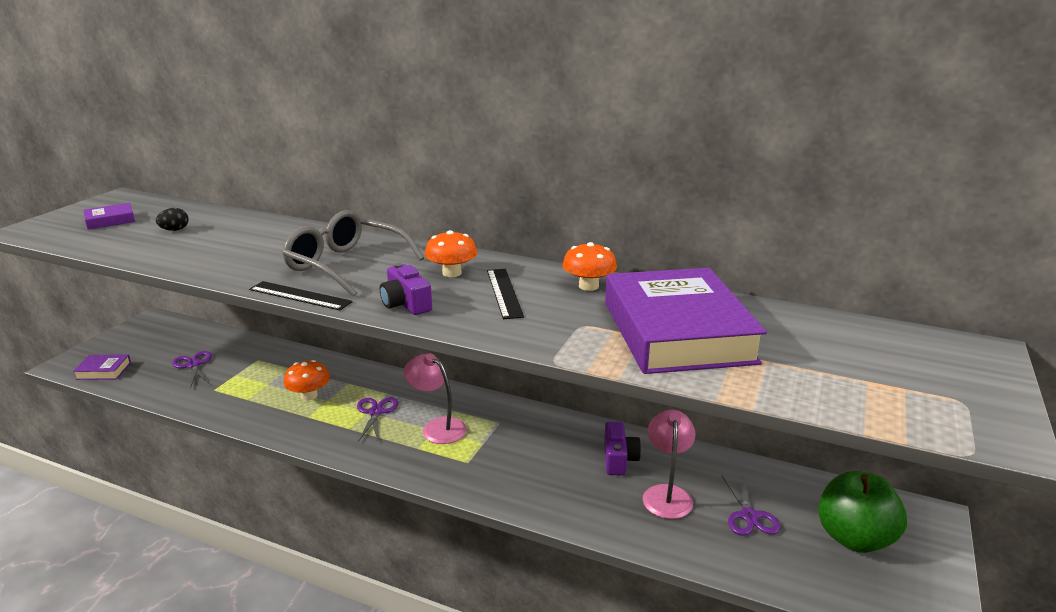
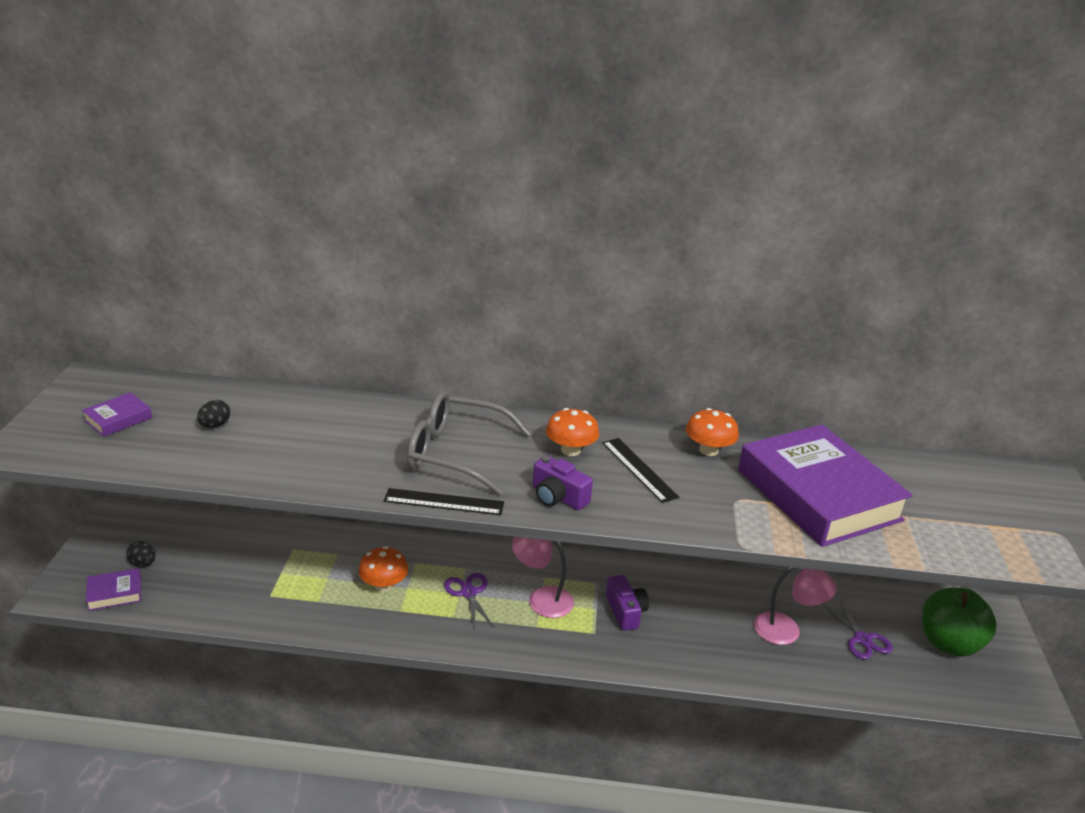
camera: 20 degrees left, 5 degrees up
(140, 354) = (143, 563): none -> black egg
(193, 365) = (221, 568): purple scissors -> none
(618, 459) = (728, 603): purple camera -> purple camera (625, 611)
(667, 494) = (787, 631): pink lamp -> pink lamp turned 120 degrees clockwise

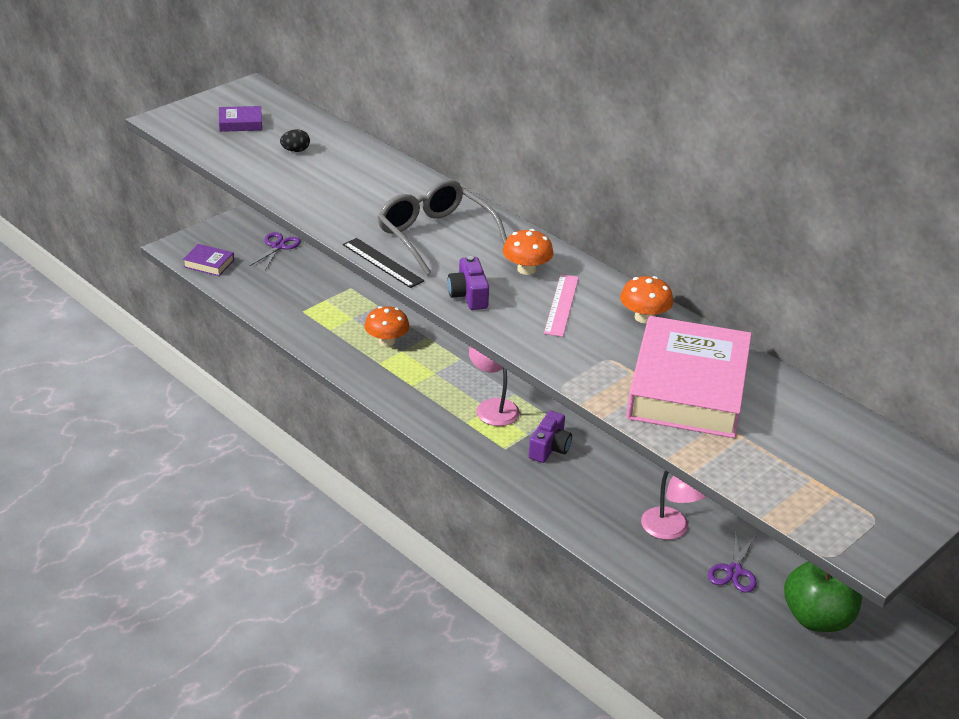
camera: 40 degrees right, 5 degrees up
(143, 563) = (243, 252): black egg -> none
(469, 593) = (442, 376): purple scissors -> purple scissors (278, 246)
(639, 469) = (561, 305): black ruler -> pink ruler
(818, 495) = (688, 387): purple book -> pink book

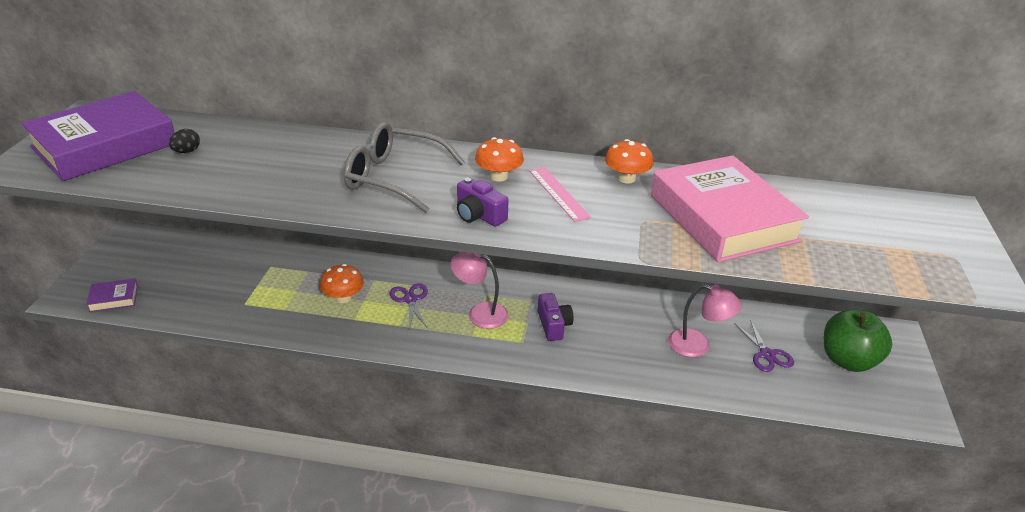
camera: 35 degrees left, 0 degrees up
(240, 123) = (105, 145): purple book -> purple book, size x2.49
(278, 246) = (171, 257): purple scissors -> purple scissors (410, 299)
(383, 263) = (374, 217): black ruler -> none

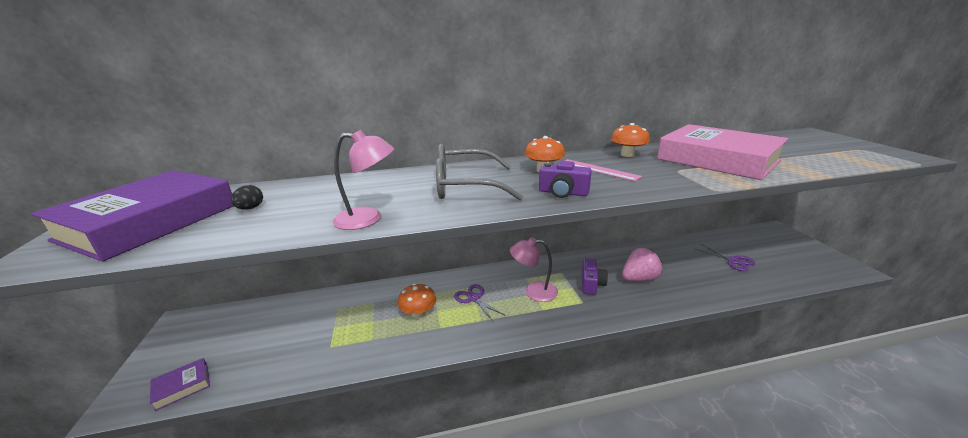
camera: 20 degrees left, 10 degrees down
(553, 325) = (591, 284): purple camera -> purple camera turned 45 degrees clockwise
(616, 337) = (639, 279): none -> pink strawberry
(698, 346) = (691, 268): pink lamp -> pink lamp (368, 219)
(848, 360) = (775, 250): green apple -> none

